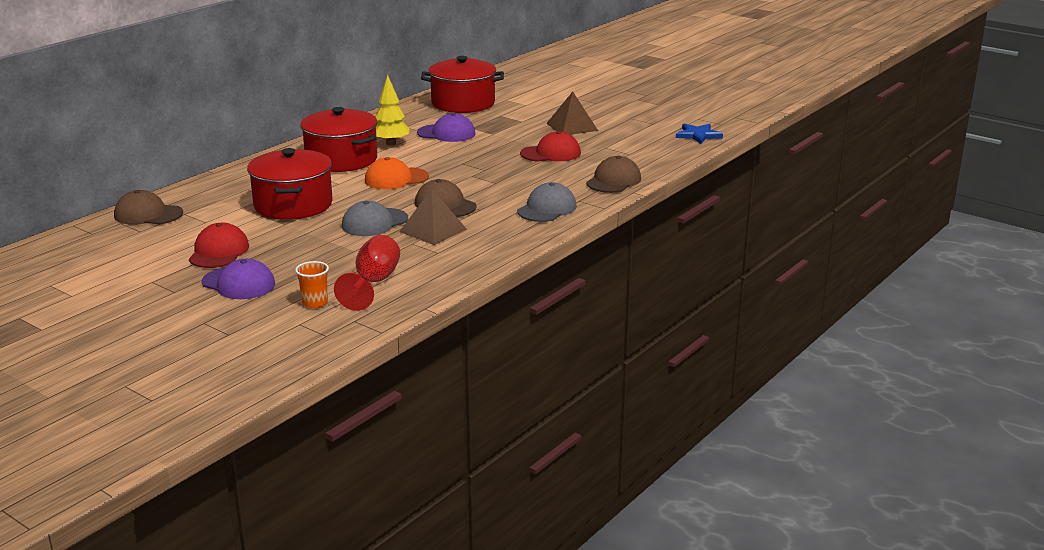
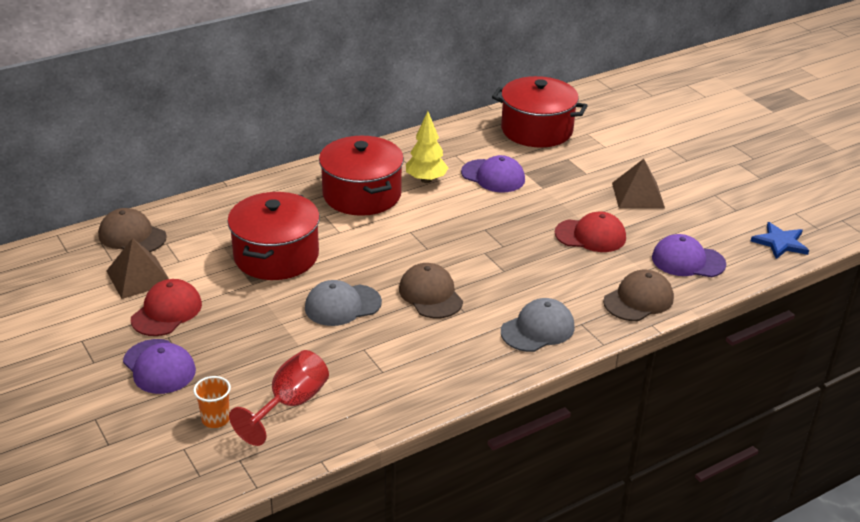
camera: 20 degrees right, 10 degrees up
(396, 179) = (401, 239): orange cap -> none
(433, 230) = (396, 333): brown pyramid -> brown pyramid (139, 277)
(636, 155) = (687, 261): none -> purple cap

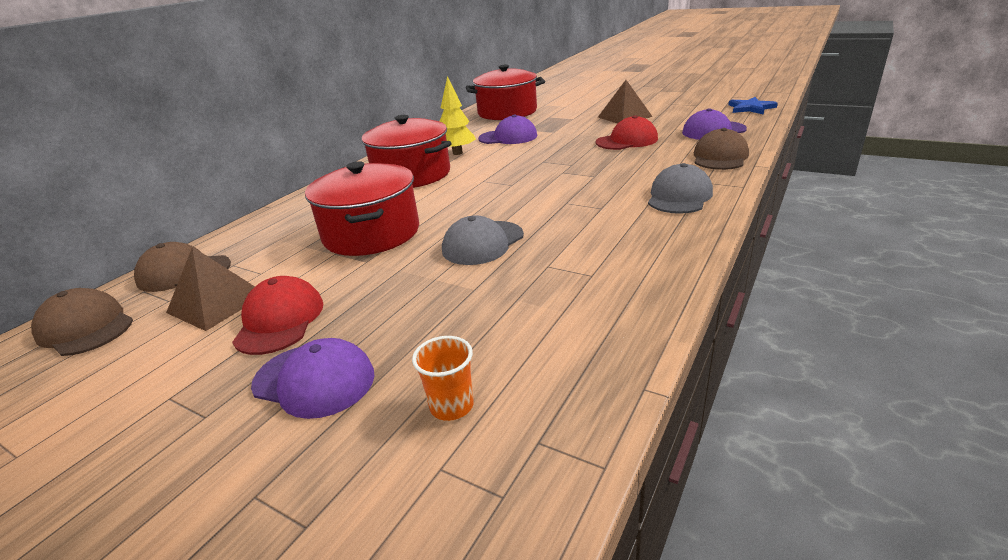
camera: 25 degrees left, 5 degrees down
(290, 404) = (530, 345): red goblet -> none
(430, 294) = (556, 208): brown cap -> brown cap (85, 327)

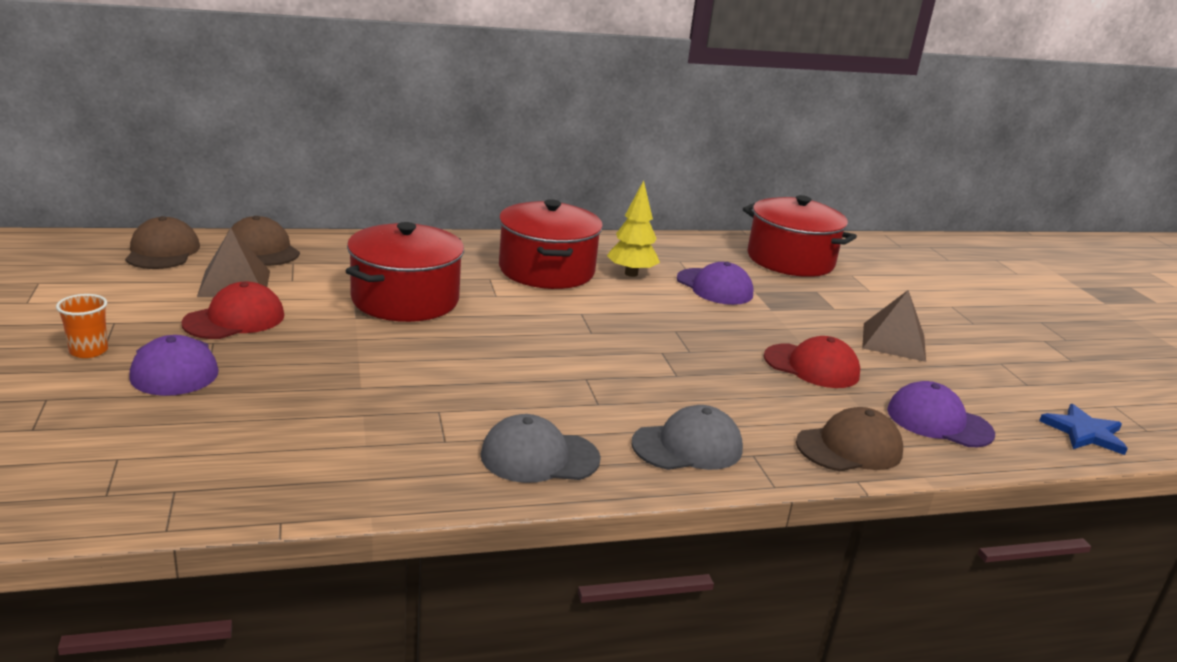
camera: 40 degrees right, 5 degrees down
(451, 406) = (188, 437): orange cup -> orange cup (88, 351)
(483, 243) = (446, 361): grey cap -> grey cap (539, 457)

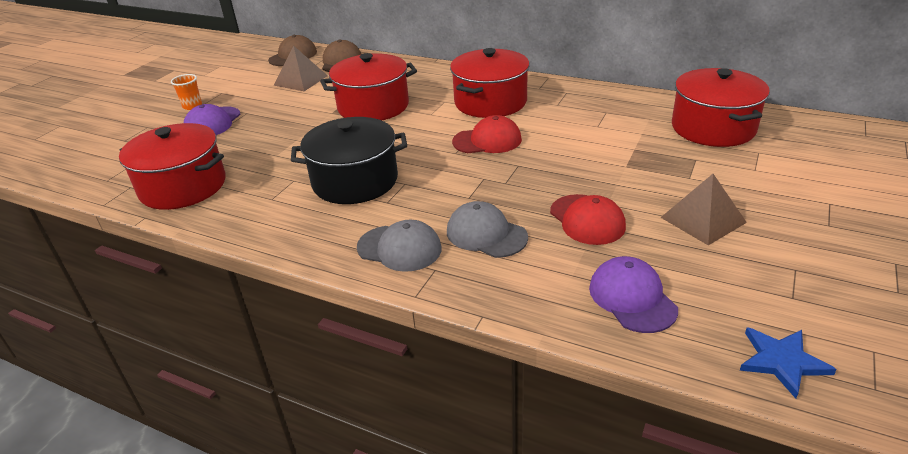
camera: 45 degrees right, 10 degrees up
(235, 319) = (273, 101): red cap -> red cap (487, 141)
(276, 464) = (183, 186): none -> red pot
(523, 391) = (355, 181): none -> black pot
(539, 457) = (304, 224): grey cap -> grey cap (486, 234)
(631, 274) = (549, 115): yellow tree -> none
(714, 287) = (603, 138): purple cap -> none
(849, 448) = (516, 290): brown cap -> none

